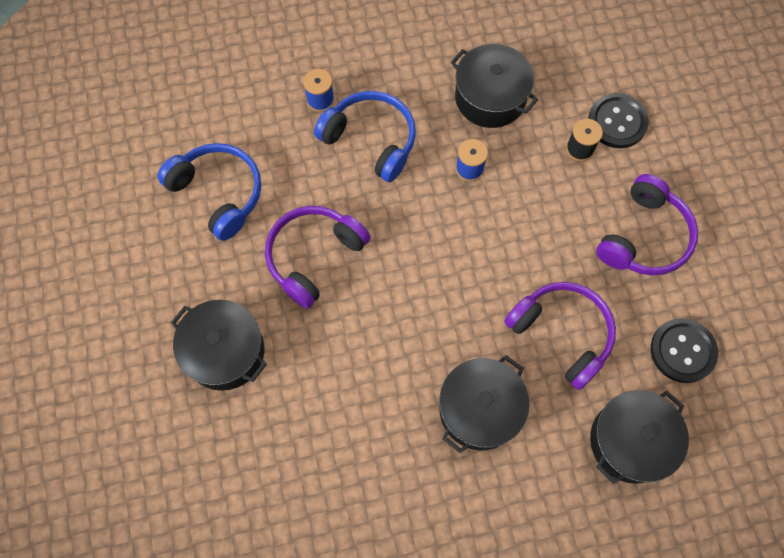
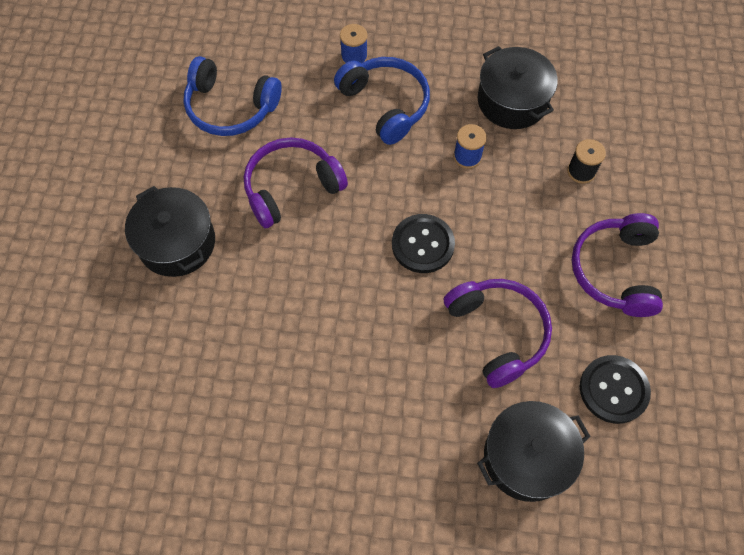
camera: 20 degrees right, 5 degrees down
(218, 193) = (230, 108): blue headphones -> blue headphones turned 135 degrees clockwise
(480, 409) = (389, 374): black pot -> none
(617, 122) = (627, 158): black button -> black button (423, 244)
(644, 237) = (615, 270): purple headphones -> purple headphones turned 135 degrees clockwise

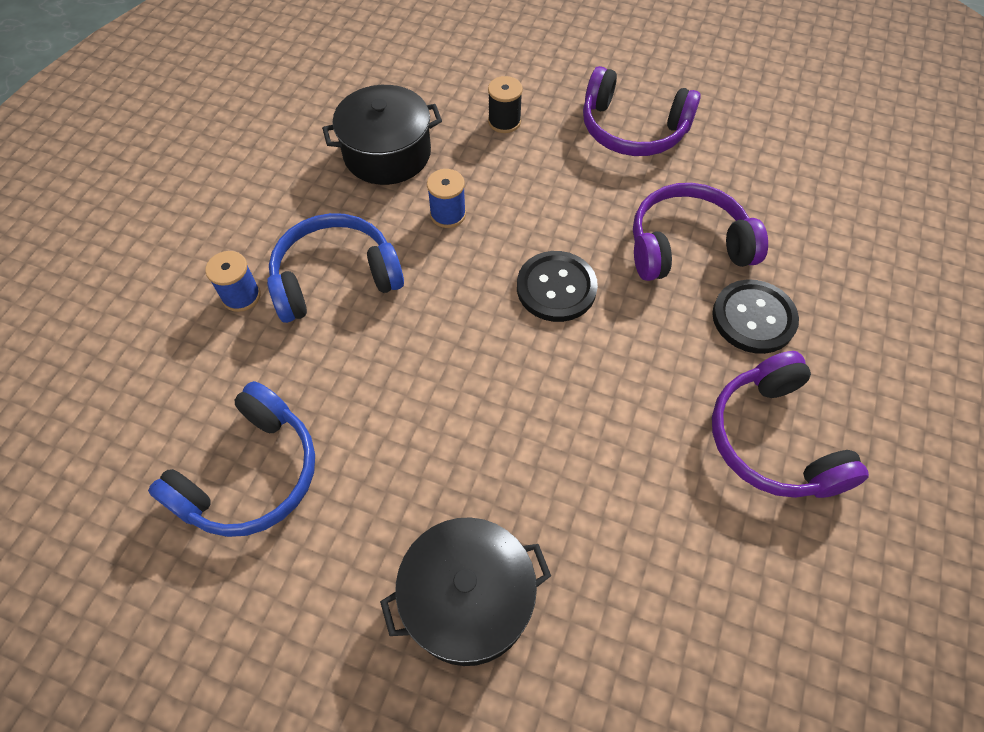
camera: 75 degrees left, 5 degrees down
(291, 187) = (424, 418): purple headphones -> purple headphones (773, 440)
(527, 457) = (835, 258): black pot -> none
(613, 390) = (766, 168): black button -> black button (753, 318)

